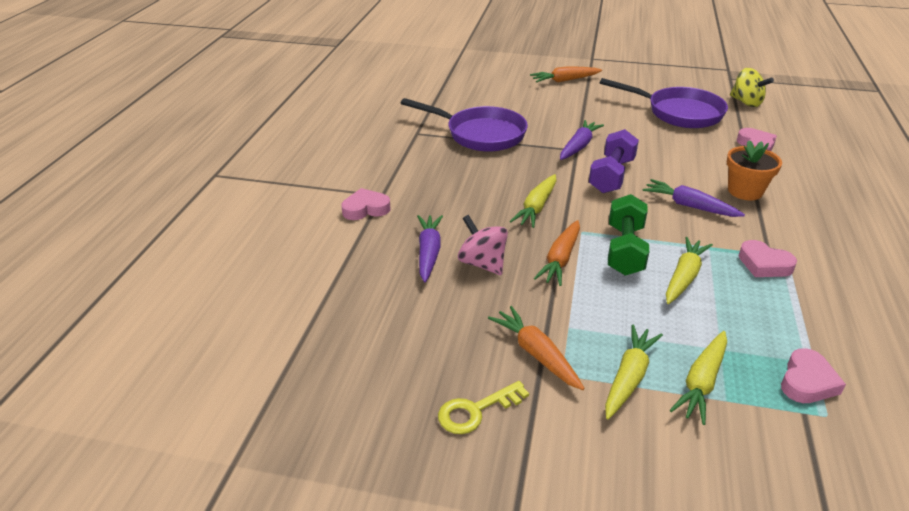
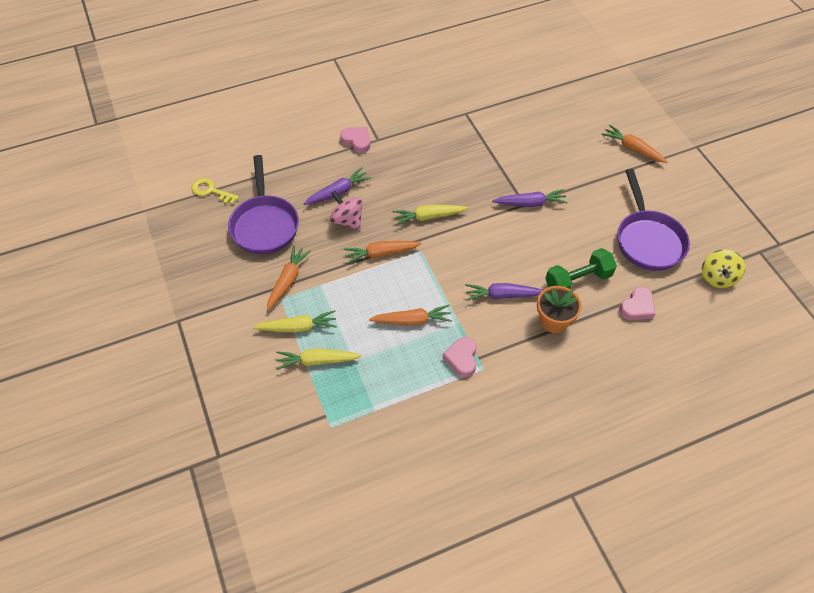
camera: 55 degrees right, 20 degrees up
(475, 411) = (230, 276): yellow key -> yellow key (211, 191)
(480, 134) = (495, 144): purple pan -> purple pan (264, 224)
(482, 263) = (347, 220): pink spinning top -> pink spinning top turned 60 degrees counterclockwise
(612, 176) = (505, 238): purple dumbbell -> none
(625, 250) = (417, 280): green dumbbell -> green dumbbell (578, 280)
(684, 277) = (412, 320): yellow carrot -> orange carrot
(689, 206) = (502, 295): purple carrot -> purple carrot turned 90 degrees counterclockwise
(807, 382) = (353, 411): pink heart -> none

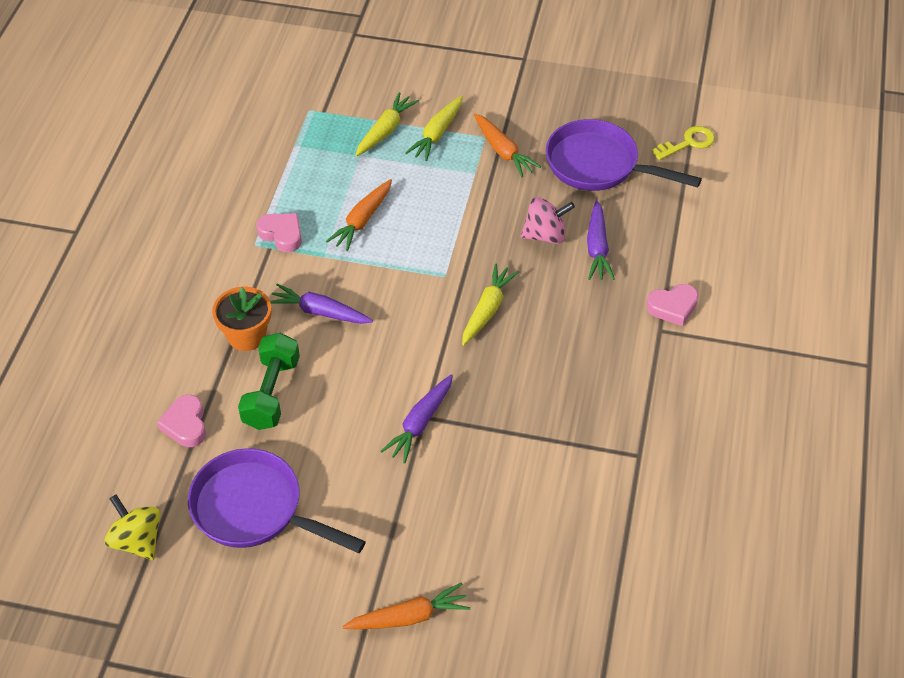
camera: 125 degrees right, 5 degrees down
(381, 253) = (471, 240): orange carrot -> none
(502, 295) = (320, 312): purple carrot -> purple carrot turned 105 degrees counterclockwise

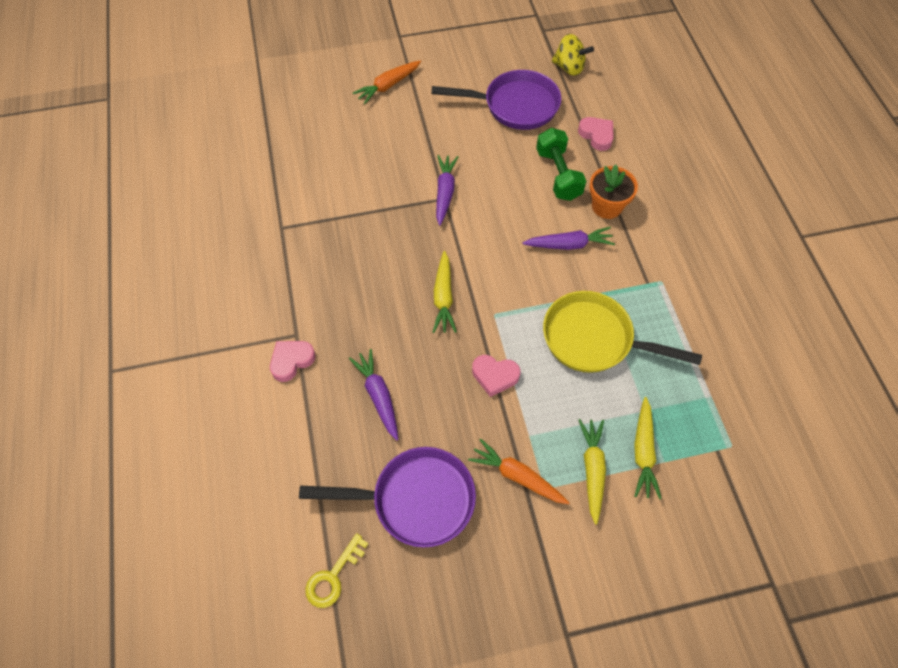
camera: 155 degrees right, 10 degrees up
(282, 234) = (648, 298): pink heart -> pink heart (495, 376)
(362, 220) = (594, 339): orange carrot -> yellow pan
(545, 235) = (430, 390): pink spinning top -> none

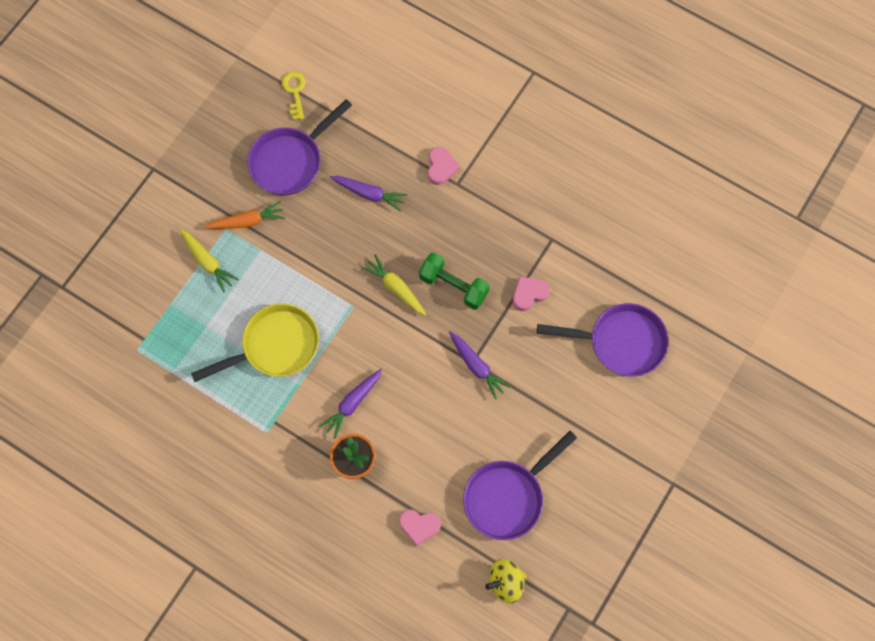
camera: 135 degrees right, 10 degrees up
(326, 126) = (620, 342): none -> purple pan
(388, 86) = (621, 423): orange carrot -> none
(495, 376) = (314, 266): pink heart -> pink heart (529, 294)
(558, 174) = (414, 459): green dumbbell -> green dumbbell (453, 286)
(643, 452) = (187, 299): yellow carrot -> none

